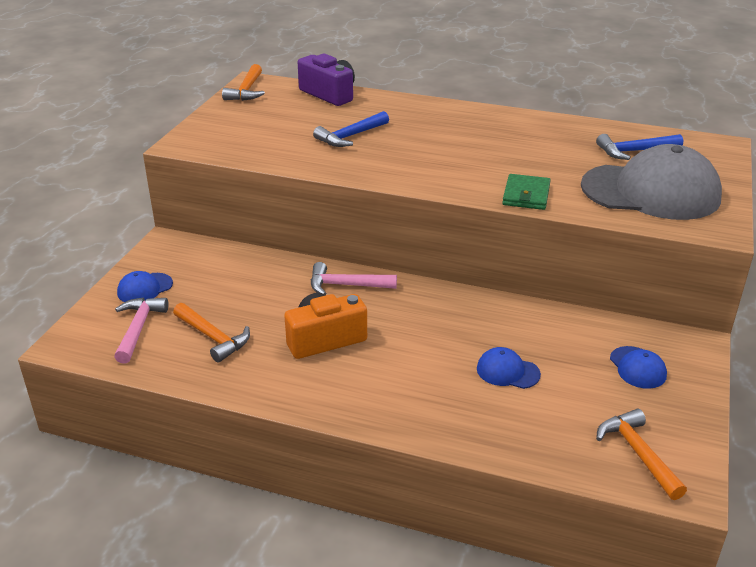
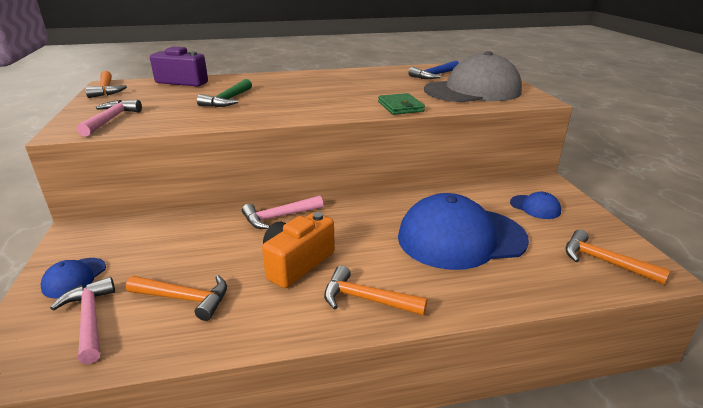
camera: 30 degrees left, 5 degrees down
(225, 138) = (111, 120): none -> pink hammer
(350, 136) = (228, 100): blue hammer -> green hammer
(356, 395) = (366, 299): none -> orange hammer
(507, 371) = (460, 238): blue cap -> blue cap, size x2.36

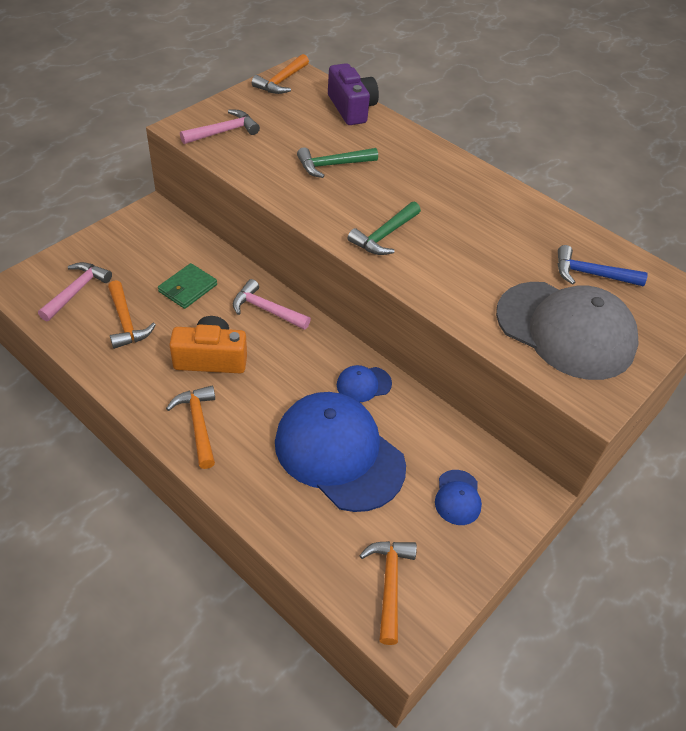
camera: 50 degrees right, 20 degrees up
(74, 278) = (106, 252): blue cap -> blue cap (363, 384)
(325, 106) = (384, 235): none -> green hammer
(400, 107) = (440, 290): green wallet -> green wallet (188, 288)

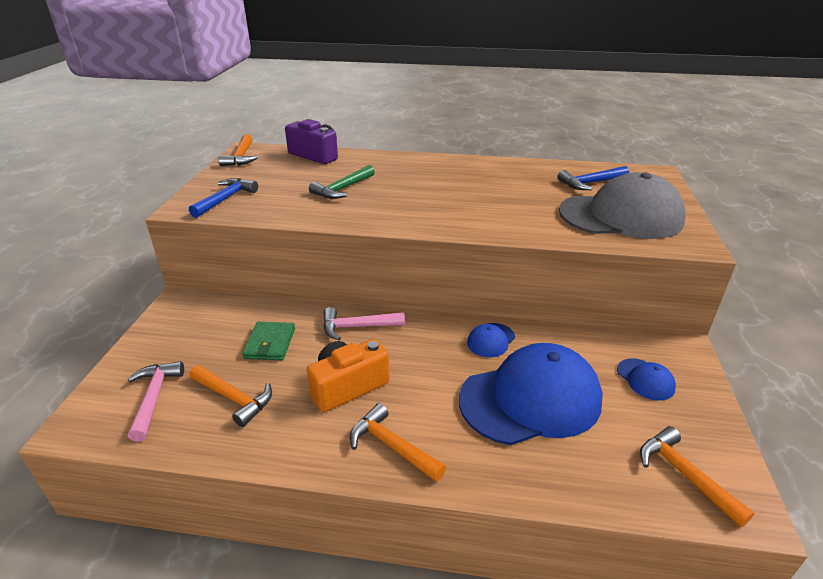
camera: 30 degrees left, 15 degrees down
(223, 132) = (225, 199): pink hammer -> blue hammer
(339, 453) = (531, 399): blue cap -> blue cap turned 150 degrees clockwise
(384, 235) = (435, 213): green hammer -> none

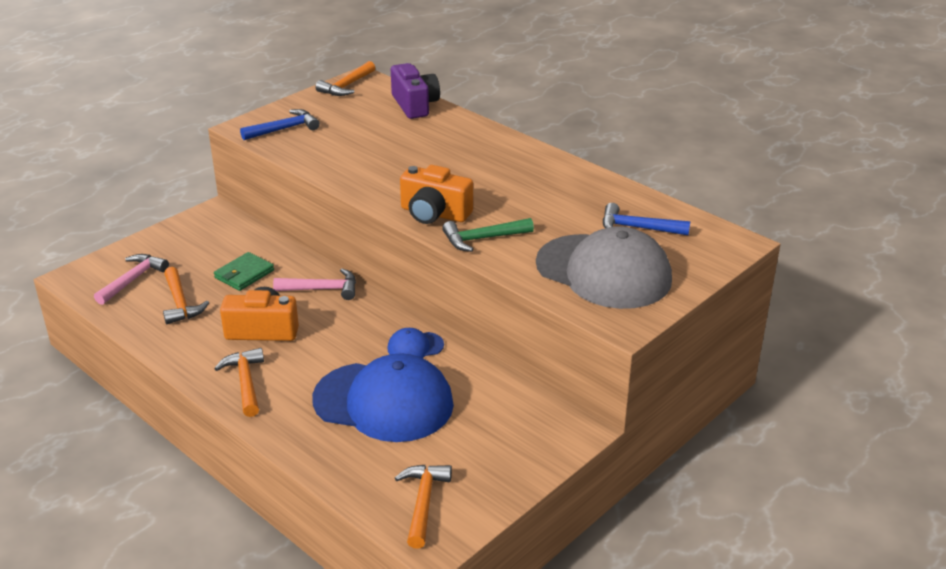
camera: 35 degrees right, 0 degrees up
(342, 189) = (390, 151): green hammer -> green hammer (483, 239)
(357, 327) = (322, 289): pink hammer -> pink hammer turned 150 degrees clockwise
(445, 219) = (434, 213): none -> orange camera
(645, 379) = (500, 434): blue cap -> none

